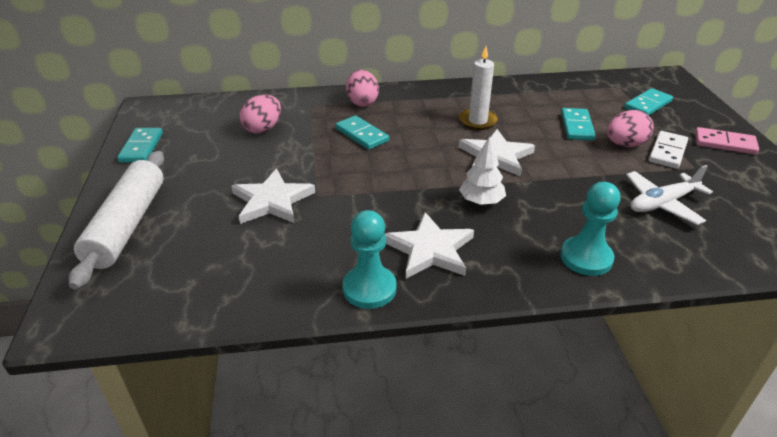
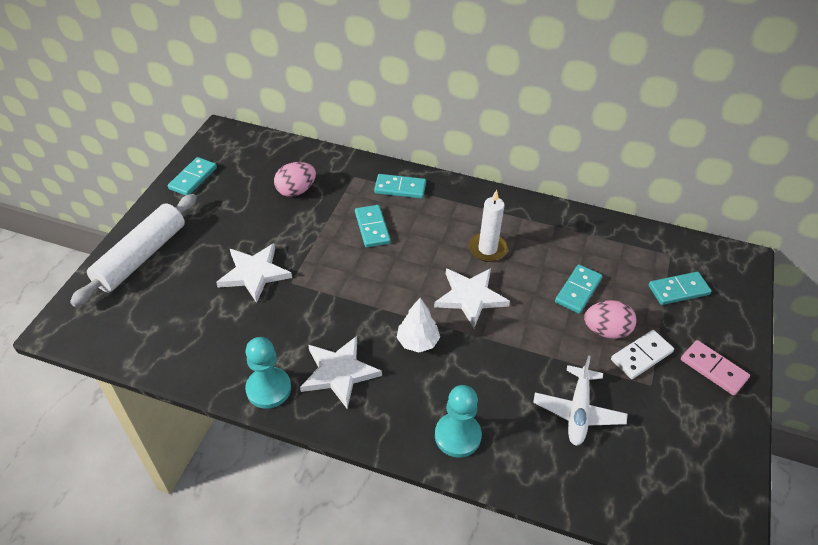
camera: 25 degrees right, 10 degrees up
(362, 102) = (400, 188): pink egg -> turquoise domino
(662, 204) = (578, 411): white plane -> white plane turned 75 degrees counterclockwise

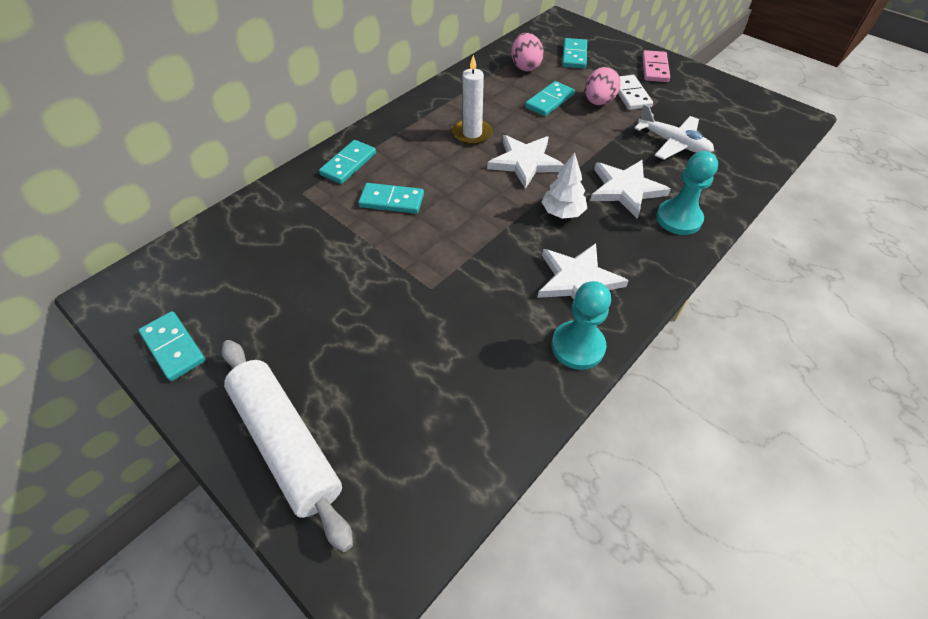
camera: 65 degrees left, 5 degrees up
(254, 273) = (397, 319): white star -> white star (625, 189)
(296, 191) = (286, 247): pink egg -> pink egg (525, 66)
(578, 290) = (549, 101): turquoise domino -> turquoise domino turned 75 degrees clockwise
(713, 369) = (654, 68): pink domino -> pink domino turned 60 degrees counterclockwise

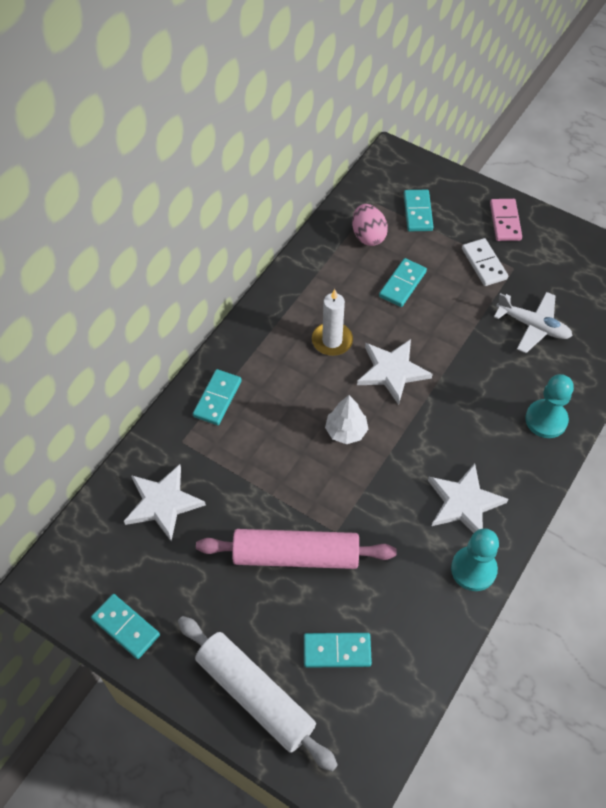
camera: 10 degrees left, 5 degrees up
(381, 305) = (296, 555): none -> pink rolling pin
(392, 201) = (273, 438): turquoise domino -> turquoise domino (337, 651)
(562, 212) = (438, 428): white tree -> white tree (346, 431)
(598, 102) = (453, 279): pink egg -> none
(625, 189) = (494, 392): white star -> white star (163, 503)

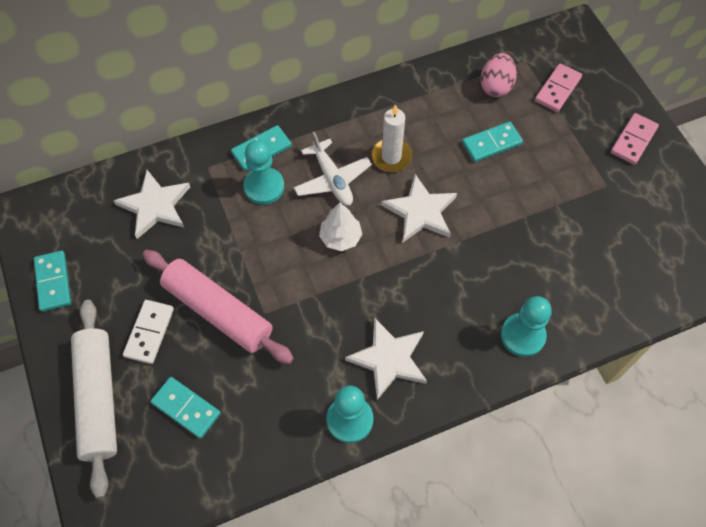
camera: 35 degrees right, 5 degrees up
(246, 428) = (264, 187): none -> turquoise pawn
(417, 212) = (557, 89): turquoise domino -> pink domino
(484, 264) = (581, 167): white domino -> white domino (149, 332)
(533, 326) = (581, 247): white plane -> white plane (332, 179)

